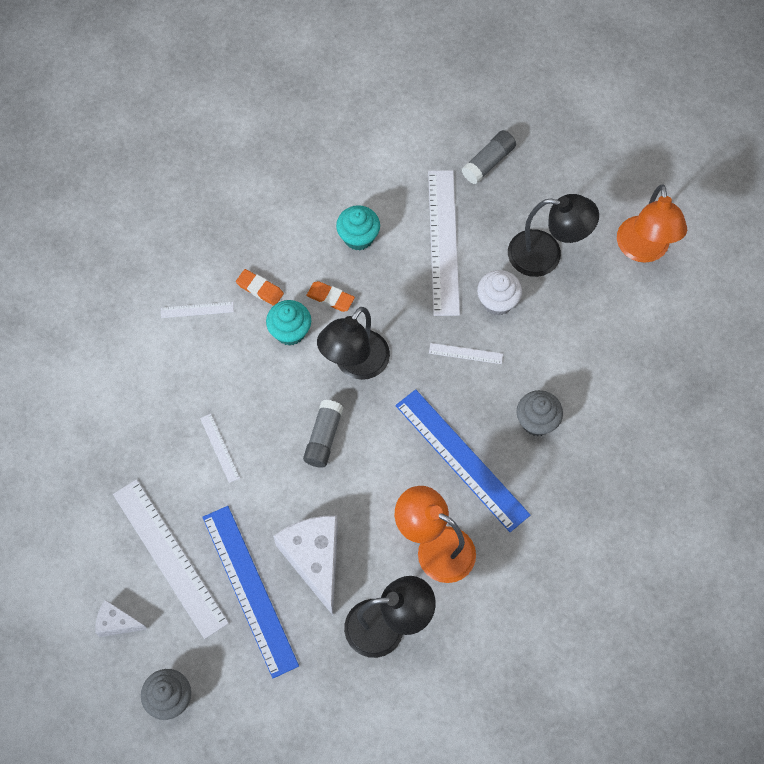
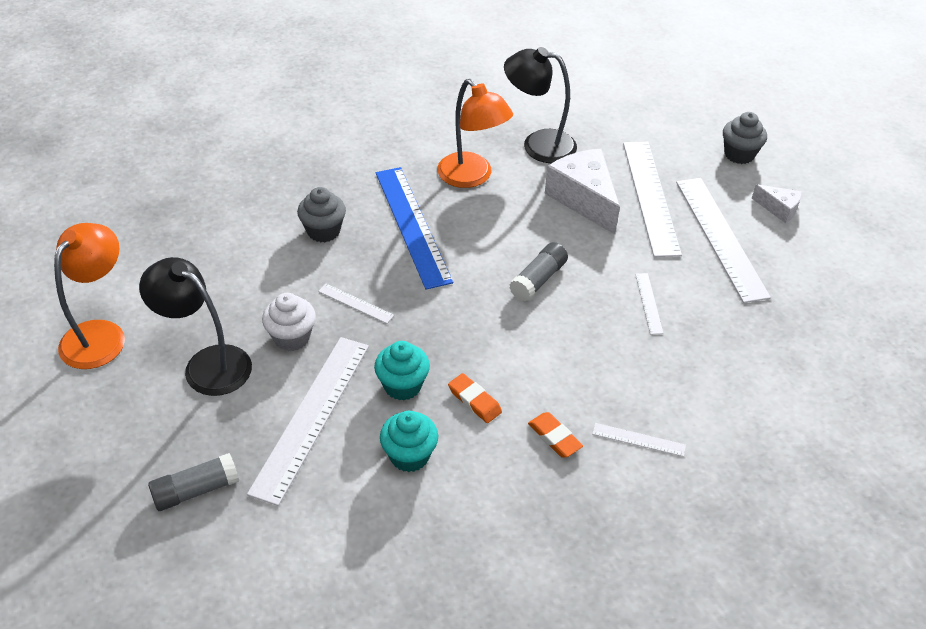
camera: 160 degrees left, 20 degrees down
(249, 590) = (650, 197): blue ruler -> white ruler
(290, 331) = (535, 382): turquoise cupcake -> turquoise cupcake (402, 386)
(314, 559) = (584, 199): white cheese -> white cheese turned 150 degrees clockwise
(355, 364) = (477, 329): black lamp -> none

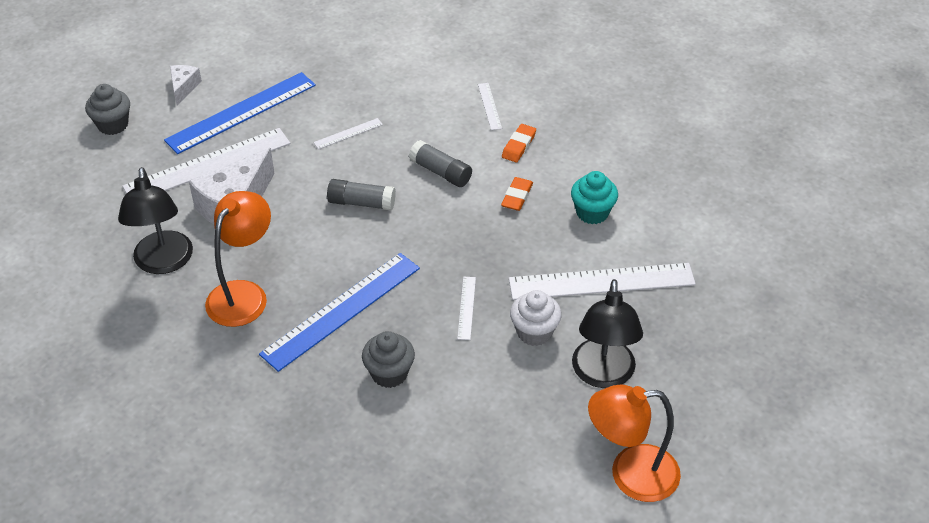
camera: 115 degrees left, 0 degrees up
(196, 490) = (715, 316): grey glue stick -> grey glue stick (440, 172)
(402, 386) = (533, 241): turquoise cupcake -> none
(720, 237) = (241, 112): white ruler -> blue ruler

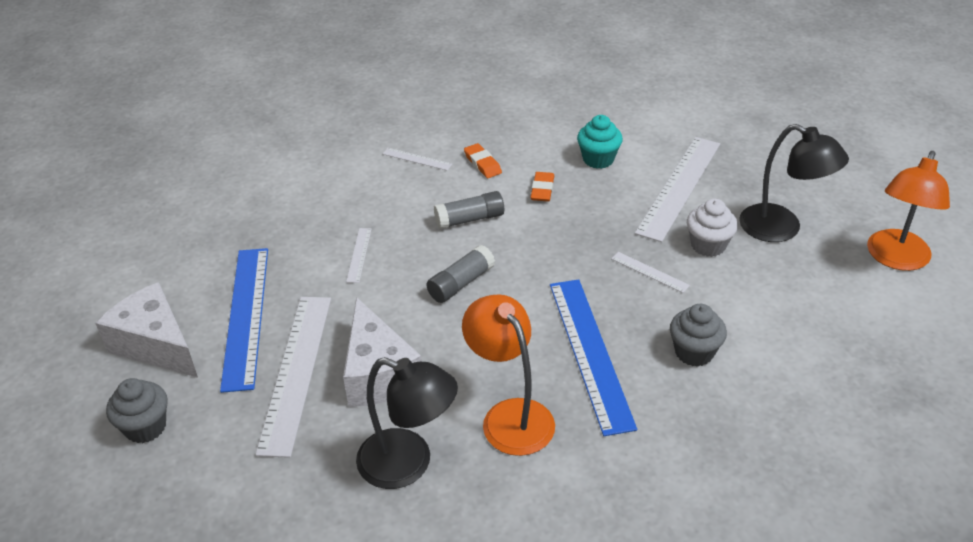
camera: 55 degrees left, 5 degrees down
(184, 88) = (156, 345): white cheese -> white cheese, size x1.94
(517, 196) = (542, 189): orange eraser -> orange eraser turned 45 degrees clockwise

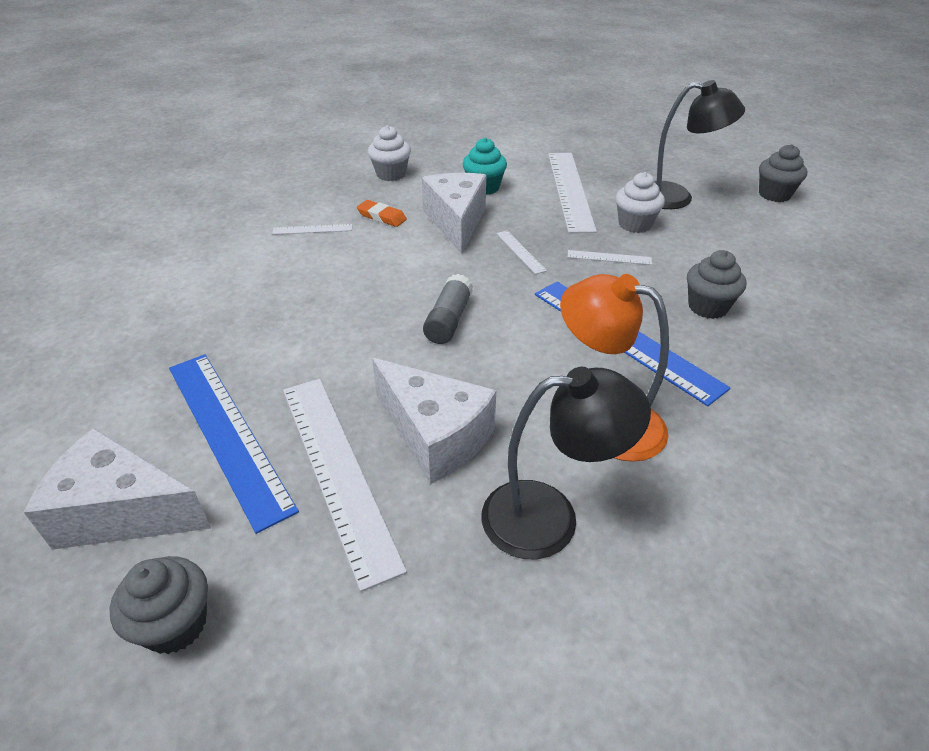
camera: 30 degrees left, 0 degrees up
(359, 255) = (318, 328): white ruler -> white ruler (520, 251)
(470, 219) = (409, 264): grey glue stick -> none
(525, 119) = (391, 174): none -> white cupcake
(542, 189) = (456, 222): orange eraser -> white cheese
(895, 259) = (774, 195): orange lamp -> grey cupcake

